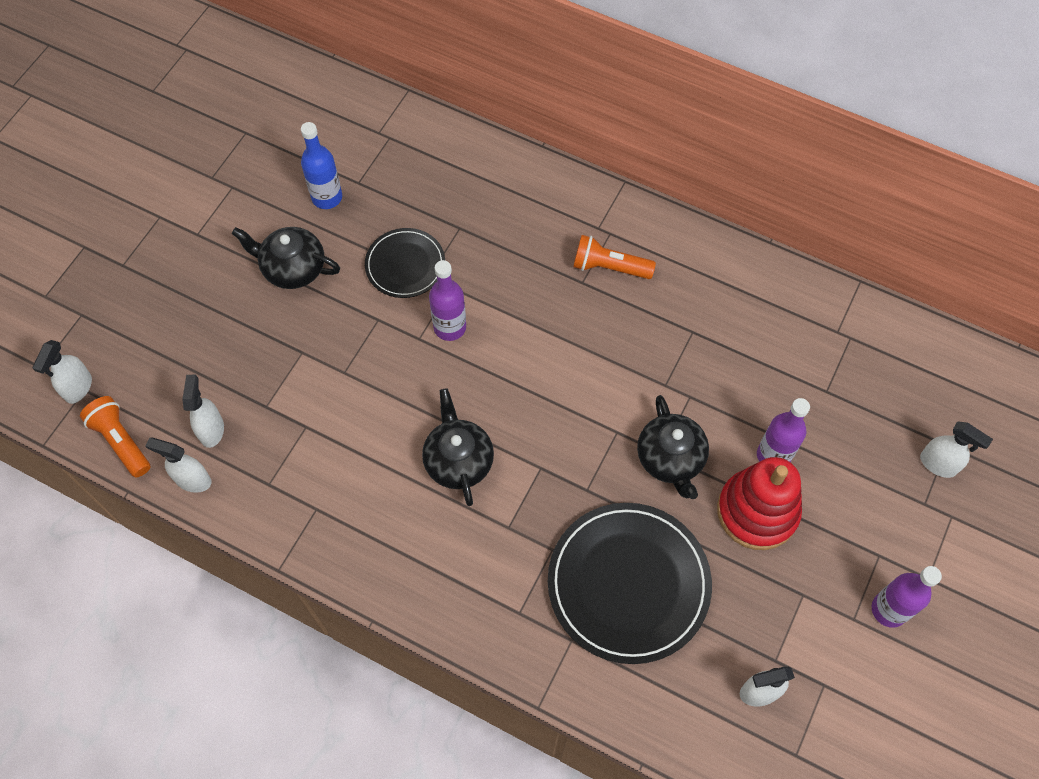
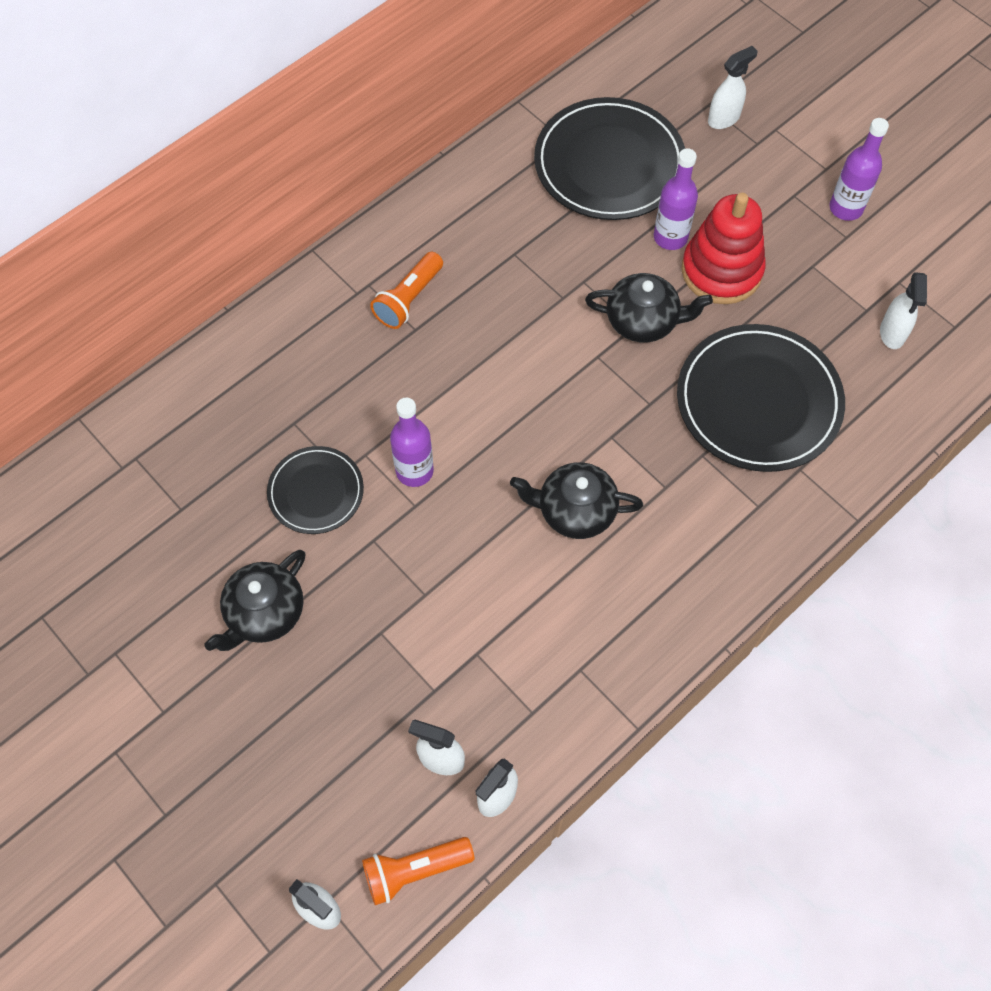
camera: 70 degrees left, 0 degrees up
(327, 197) = (184, 549): blue bottle -> none
(830, 378) = (609, 163): none -> black plate

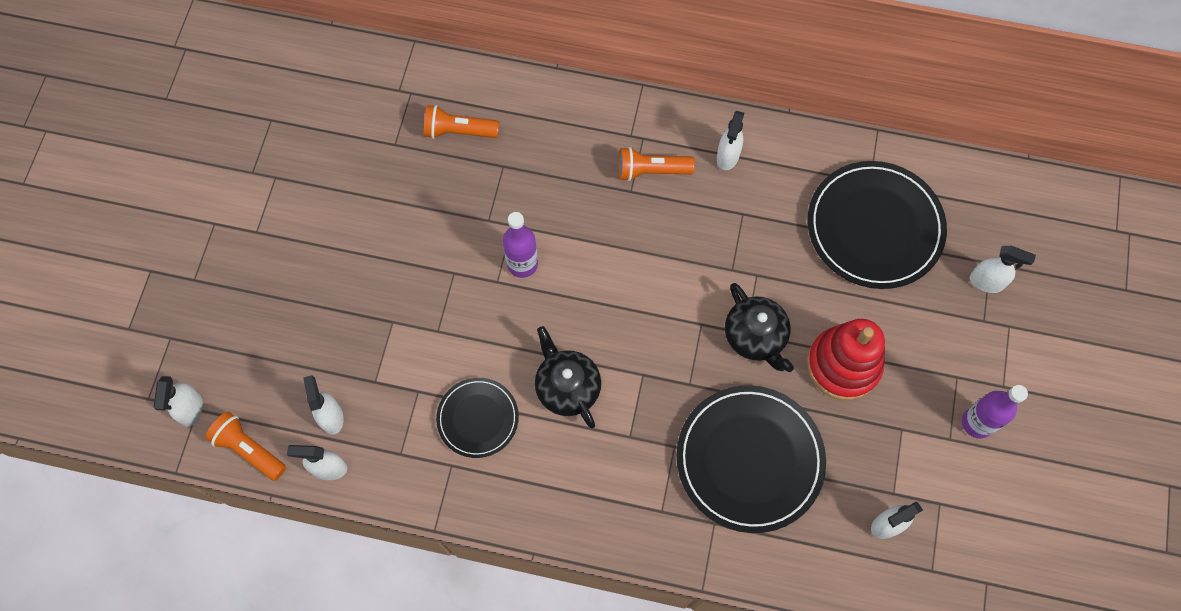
camera: 55 degrees right, 5 degrees up
(220, 439) = (459, 131): none -> orange flashlight
(264, 613) = (358, 243): black teapot -> none
(316, 492) = (463, 214): black plate -> black plate (478, 418)
(447, 229) = (727, 156): none -> white spray bottle
(670, 237) = (844, 310): purple bottle -> none

